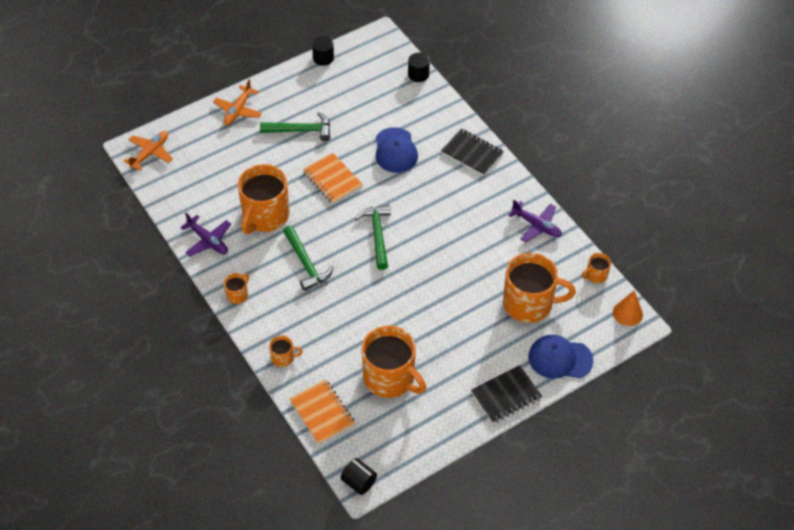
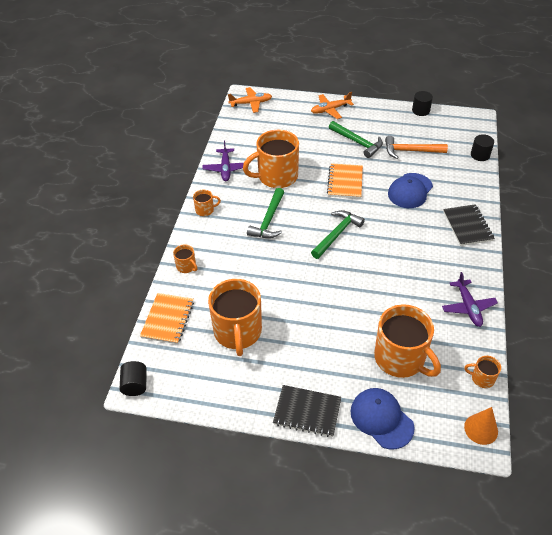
camera: 45 degrees right, 5 degrees down
(357, 109) = (411, 151): none -> orange hammer

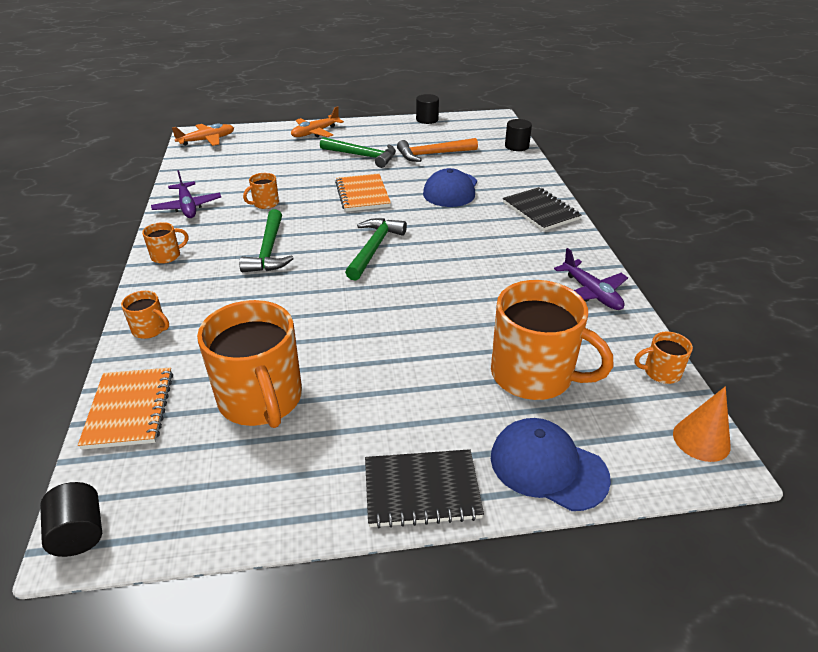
camera: 20 degrees left, 10 degrees down
(276, 176) = (265, 203): orange mug -> orange mug, size x0.45

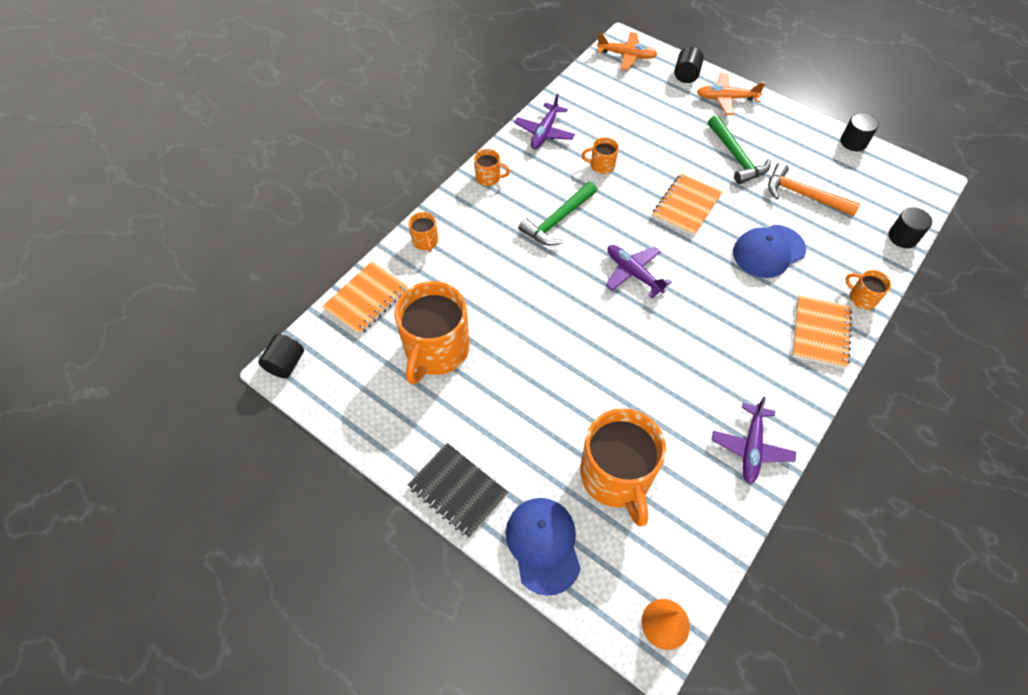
camera: 45 degrees right, 20 degrees up
(269, 133) = (686, 75): none -> black cylinder
(374, 248) = (633, 273): green hammer -> purple plane
(540, 211) = (820, 333): black notebook -> orange notebook
(661, 372) = (709, 555): orange mug -> orange mug (861, 298)

